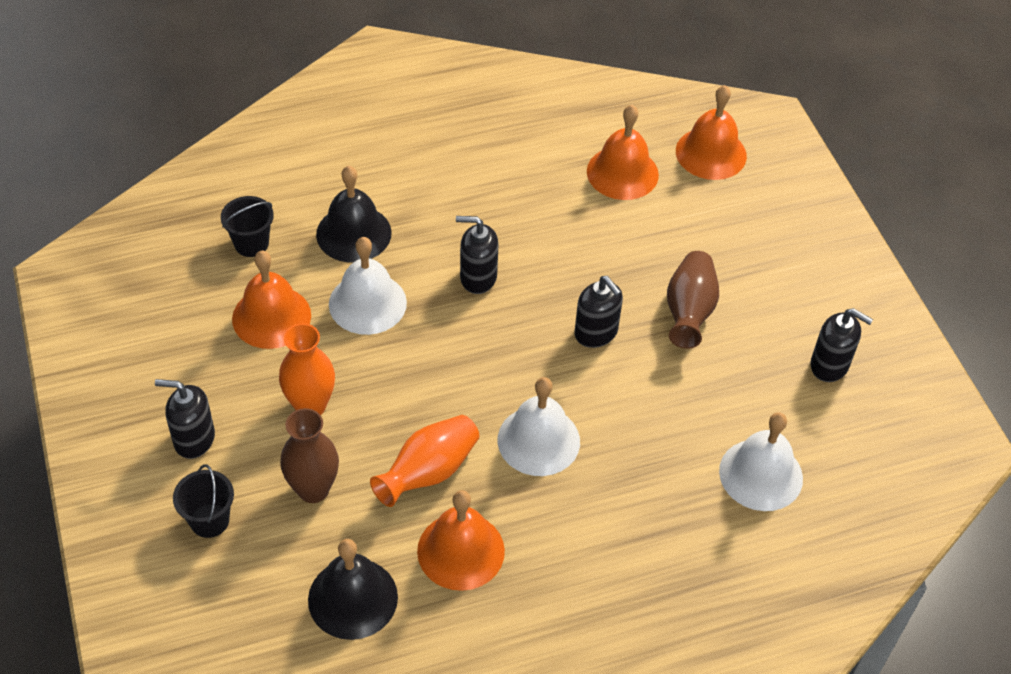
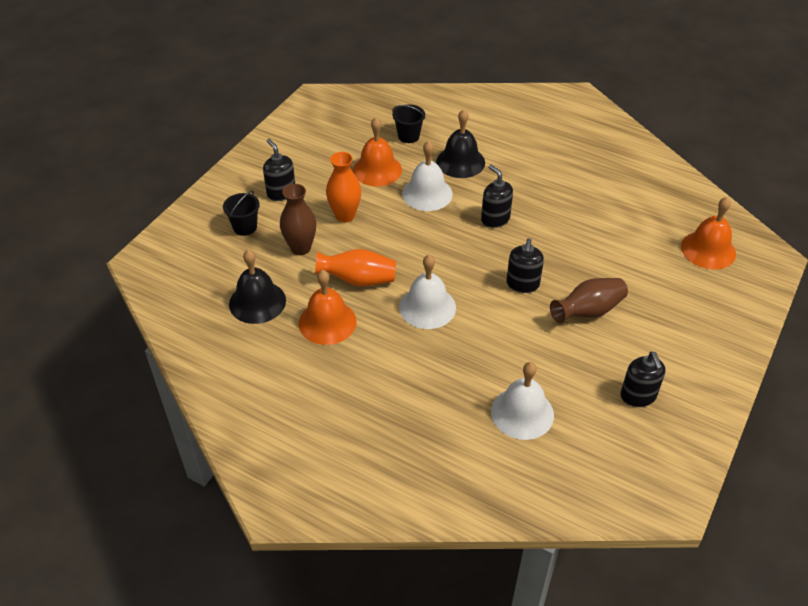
camera: 50 degrees right, 5 degrees down
(622, 173) = (640, 225): orange bell -> none

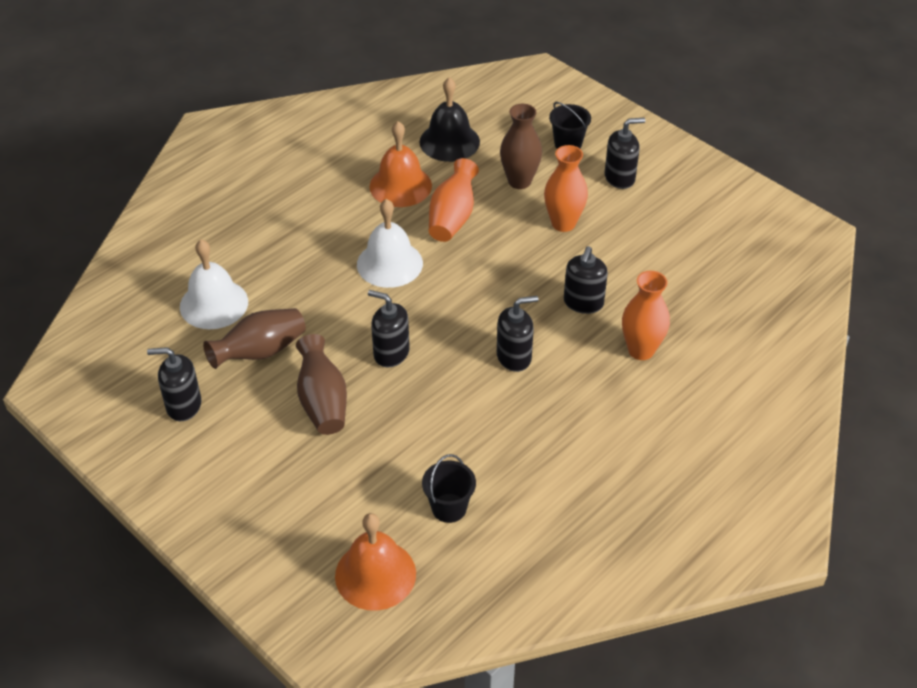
camera: 105 degrees right, 0 degrees up
(377, 170) = (643, 265): orange bell -> none
(408, 136) = (710, 309): black bucket -> black bucket (449, 508)
(427, 193) = (583, 303): white bell -> black soap dispenser
(460, 162) = (641, 350): black bell -> orange vase
(559, 363) = (260, 352): none -> brown vase

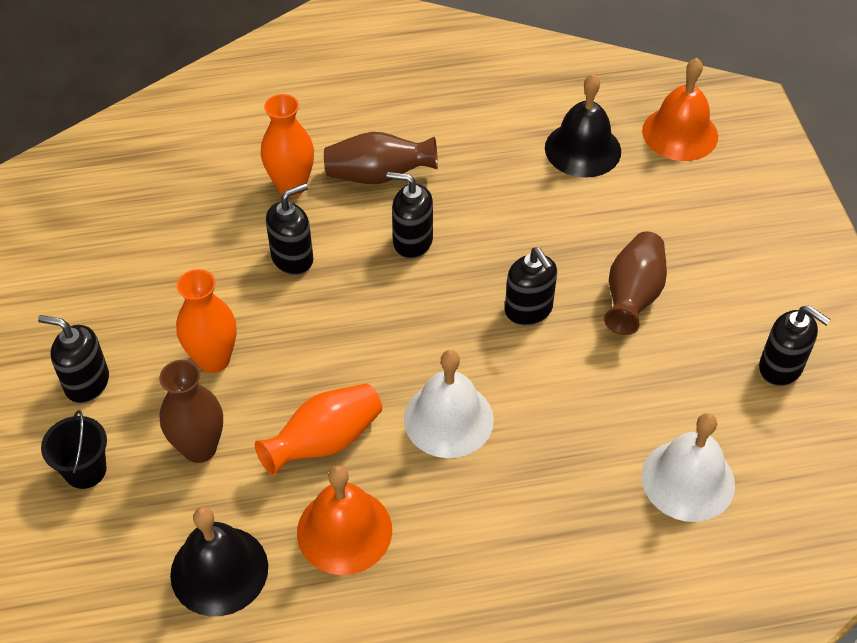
camera: 145 degrees left, 5 degrees up
(260, 352) = (666, 386): brown vase -> brown vase (378, 175)
(449, 508) = (583, 149): black bucket -> black bell

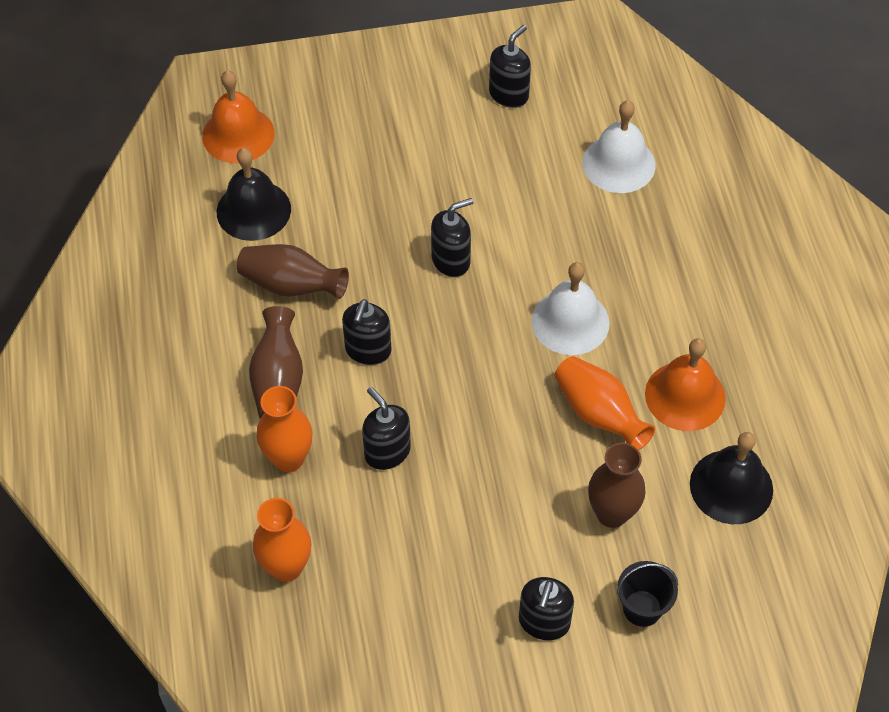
camera: 90 degrees left, 5 degrees up
(214, 359) = (512, 511): orange vase -> orange vase (286, 567)
(633, 296) = (435, 185): brown vase -> brown vase (291, 285)

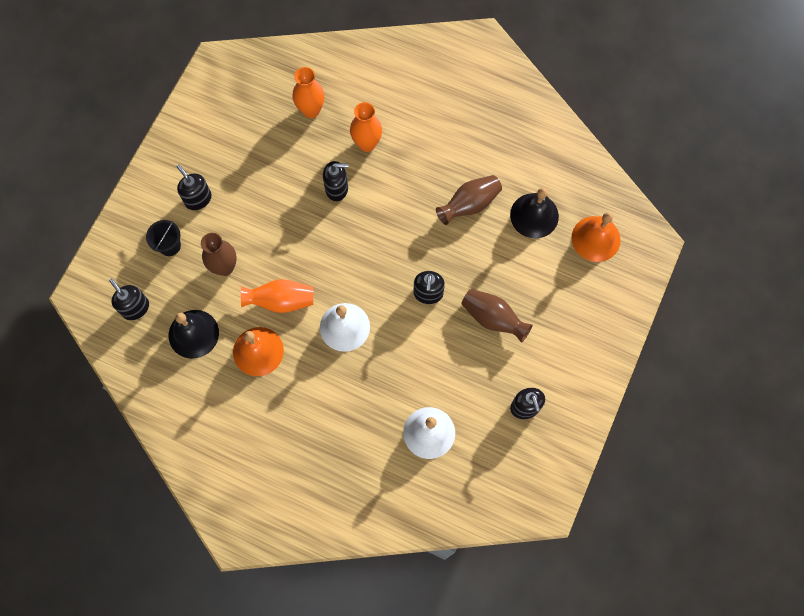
camera: 125 degrees right, 15 degrees up
(278, 380) = (415, 165): brown vase -> brown vase (493, 318)
(368, 350) = (402, 216): black soap dispenser -> black soap dispenser (135, 308)

